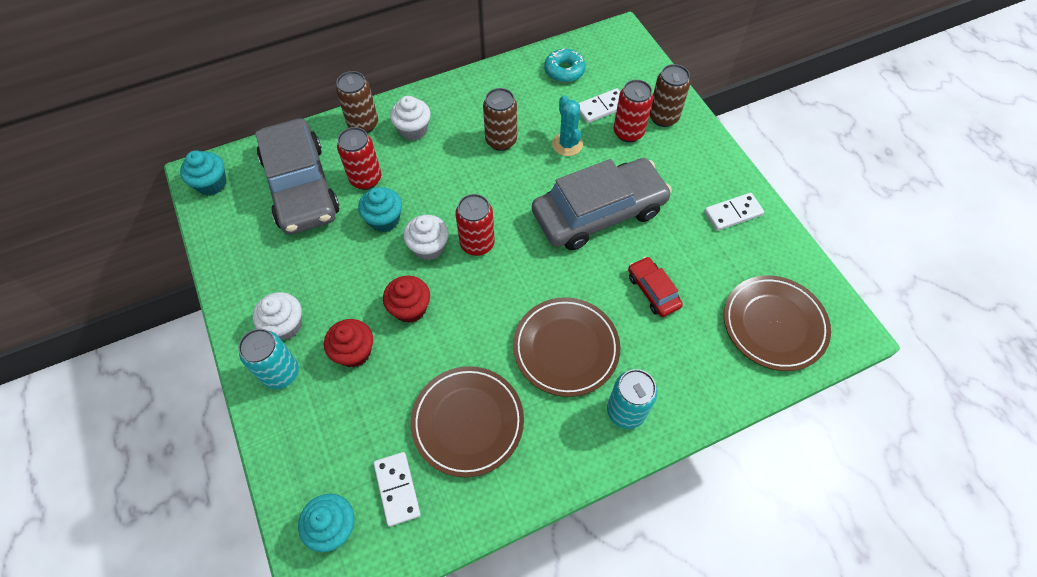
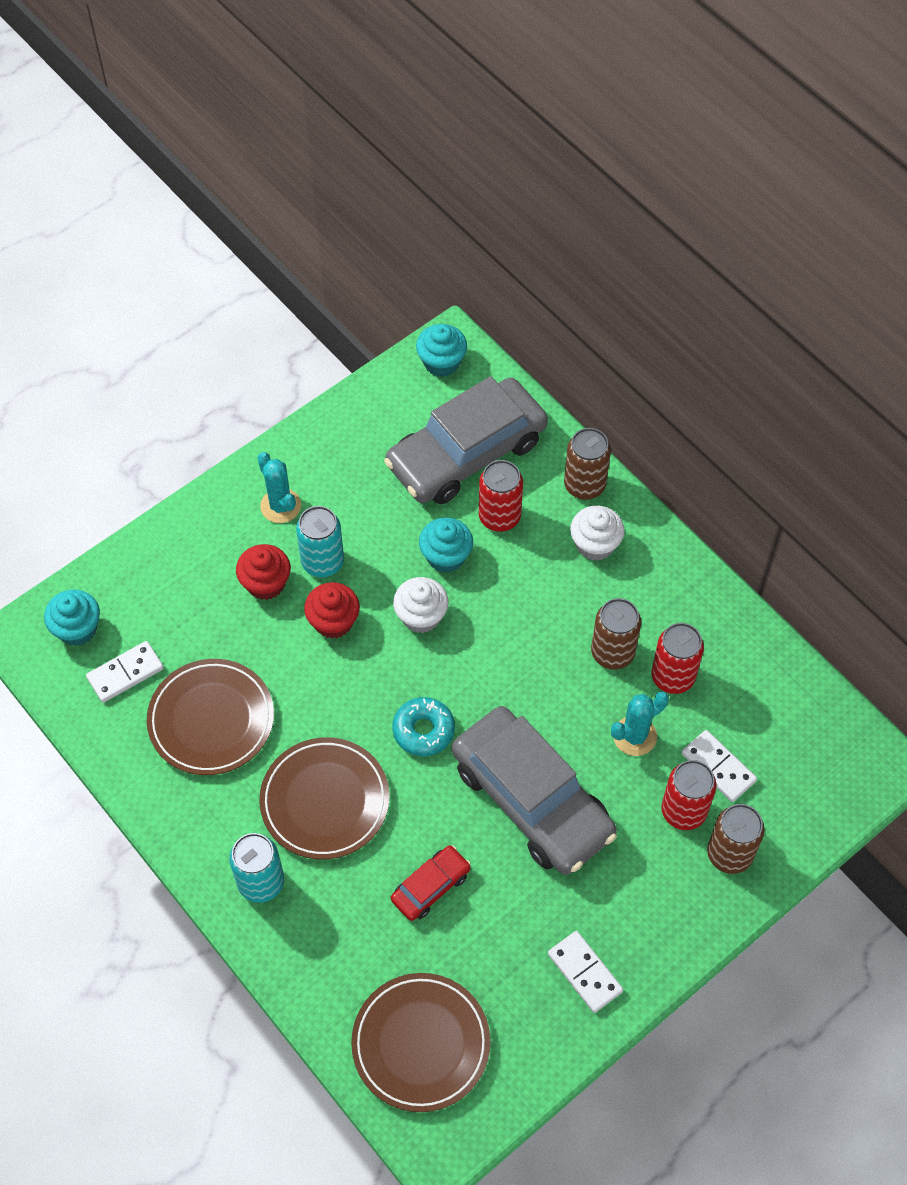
camera: 75 degrees right, 0 degrees up
(281, 373) = (225, 523): turquoise can -> turquoise can (323, 562)
(285, 325) = (280, 506): white cupcake -> turquoise cactus
(477, 244) = (441, 668): red can -> red can (672, 677)
(564, 70) = (772, 702): turquoise donut -> turquoise donut (423, 730)

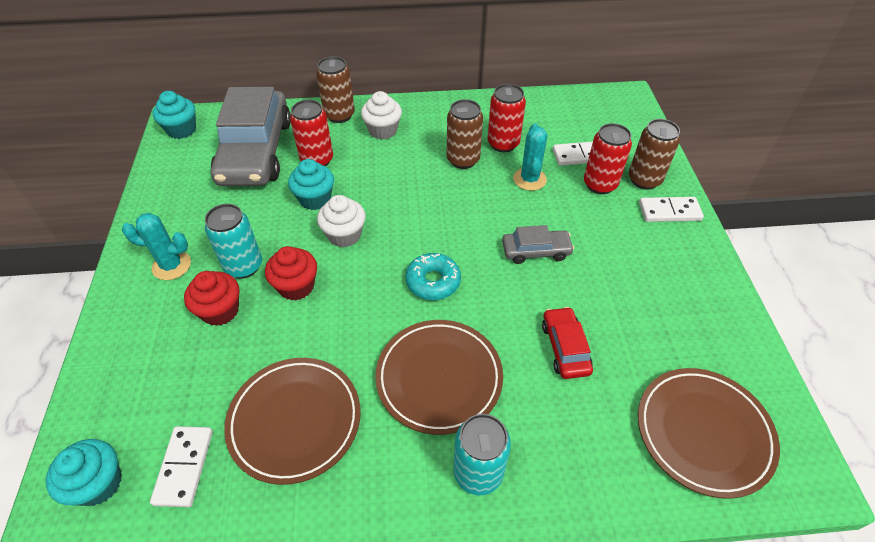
camera: 55 degrees left, 10 degrees down
(532, 799) = (536, 251): grey car -> grey car, size x0.45
(584, 973) = (692, 293): white domino -> white domino (669, 211)

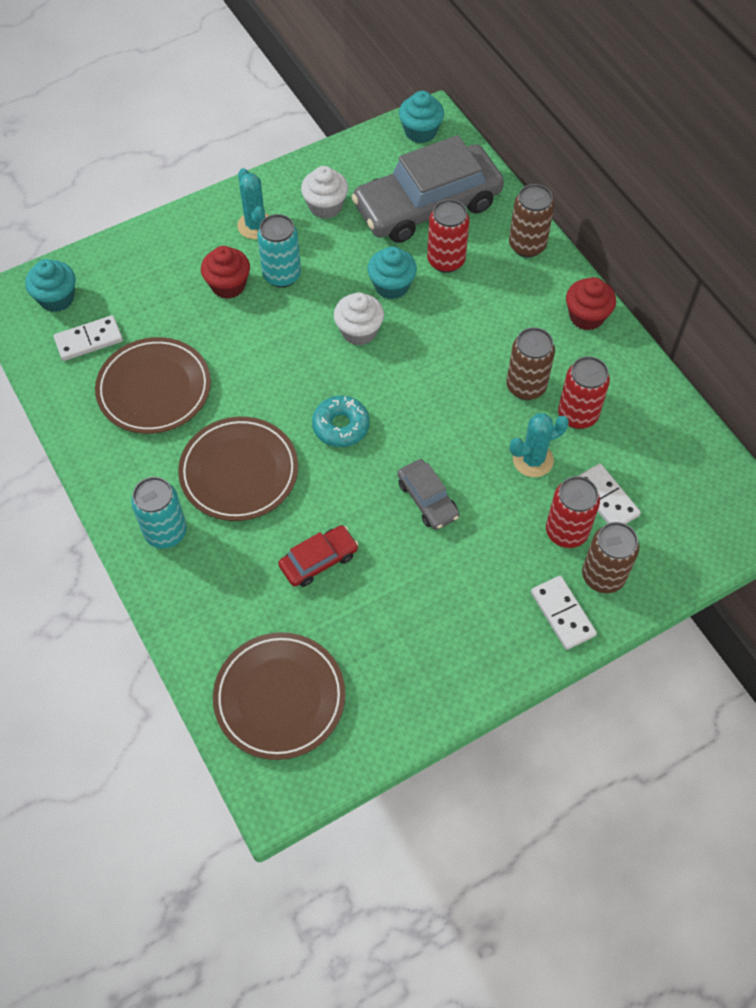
camera: 65 degrees right, 10 degrees up
(296, 286) = (280, 324): red cupcake -> red cupcake (586, 316)
(383, 130) = (527, 295): white cupcake -> white cupcake (325, 206)

